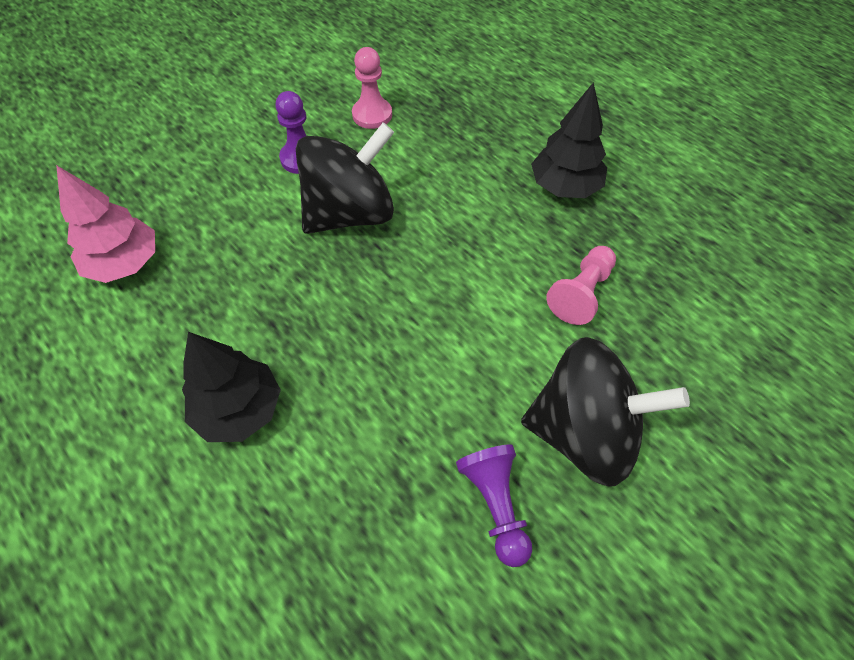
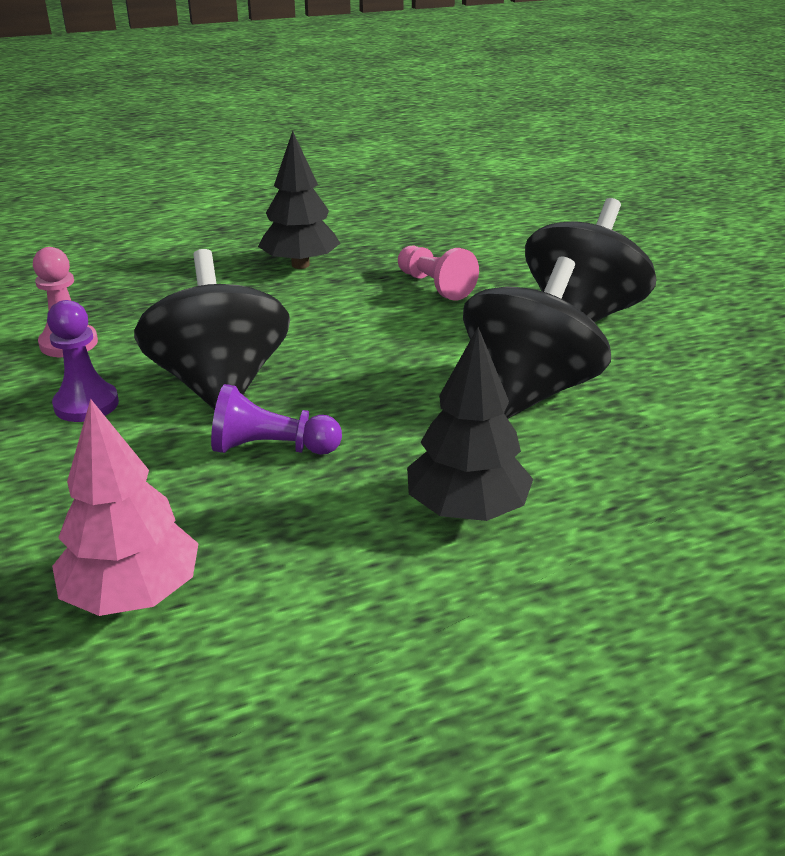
camera: 70 degrees left, 25 degrees down
(418, 415) = (529, 392): none -> black spinning top
(495, 505) = (640, 371): purple pawn -> purple pawn (271, 448)

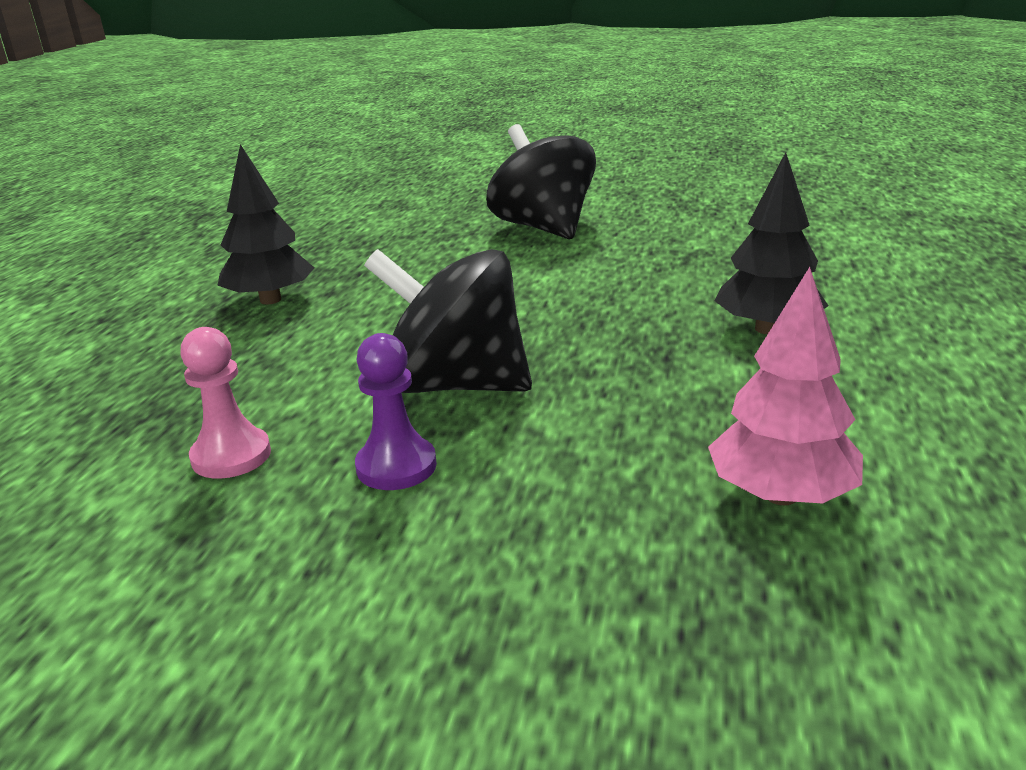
camera: 55 degrees left, 5 degrees down
(271, 448) = (601, 383): purple pawn -> none
(434, 286) = (412, 259): pink pawn -> none
(529, 392) = (628, 270): black spinning top -> none

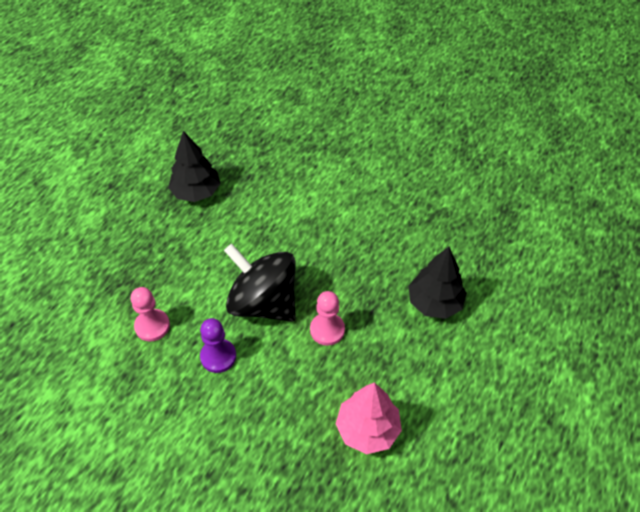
camera: 15 degrees right, 25 degrees up
(543, 228) = (367, 154): black spinning top -> none
(600, 391) = (327, 330): none -> pink pawn

